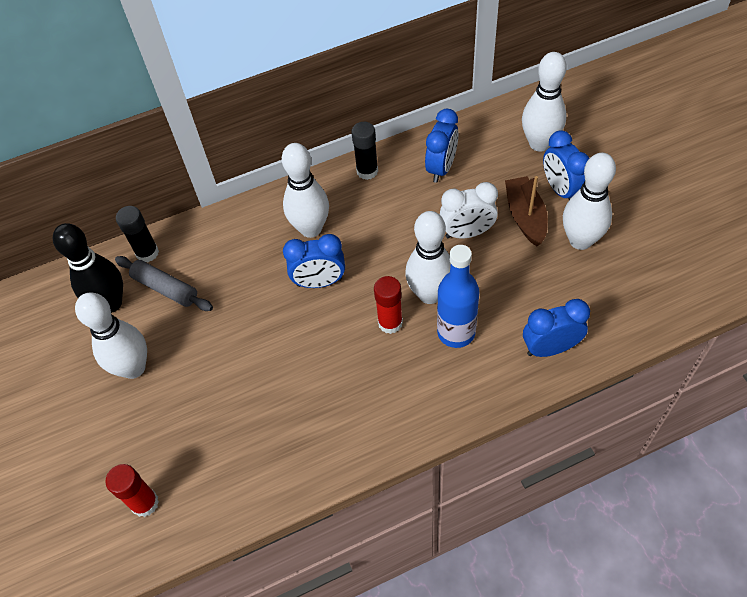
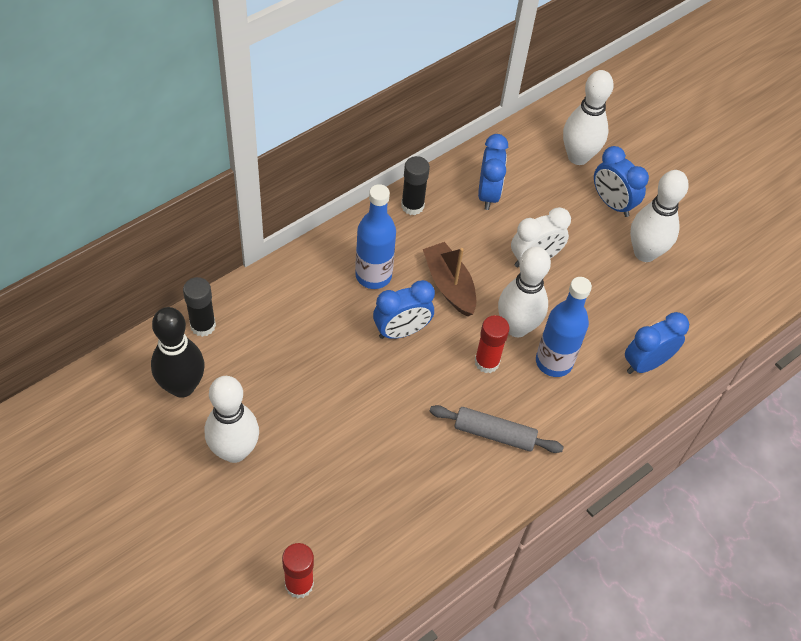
camera: 25 degrees left, 0 degrees up
(165, 288) = (238, 361): grey rolling pin -> grey rolling pin (494, 434)
(311, 229) = (373, 275): white bowling pin -> blue bottle
(525, 217) = (586, 235): brown boat -> brown boat (449, 285)

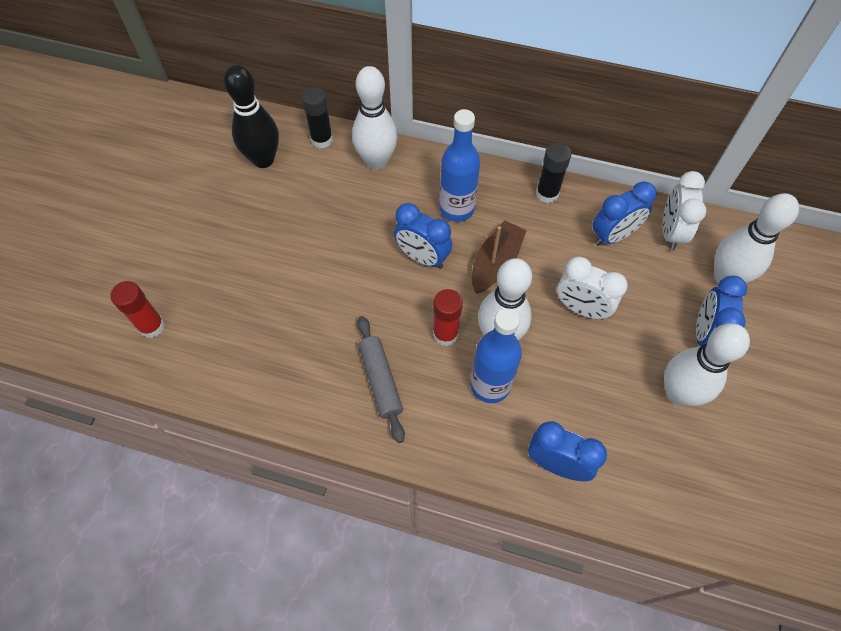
camera: 60 degrees right, 5 degrees up
(234, 451) = (234, 220): white bowling pin -> white bowling pin (377, 161)
(514, 158) = (670, 232): none -> white clock

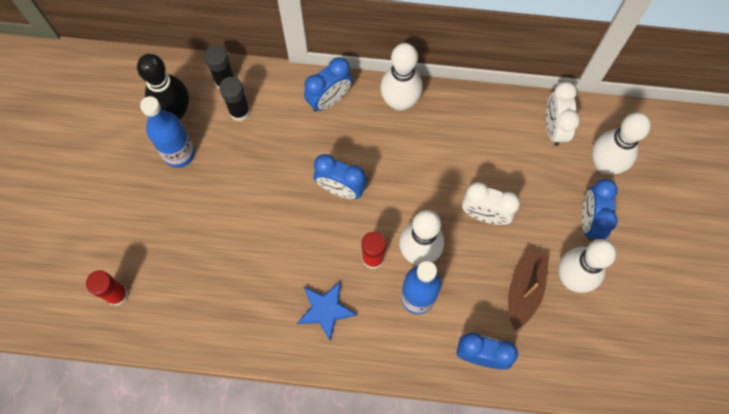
camera: 10 degrees left, 10 degrees up
(377, 161) = (281, 96): white bowling pin -> white bowling pin (400, 102)
(380, 381) = (325, 310): grey rolling pin -> blue star
(456, 209) = (363, 135): blue bottle -> blue bottle (179, 153)
(495, 263) = (405, 183): brown boat -> brown boat (524, 290)
(547, 194) = (441, 106): black glue stick -> black glue stick (239, 111)
(613, 236) = (504, 139): blue clock -> blue clock (329, 99)

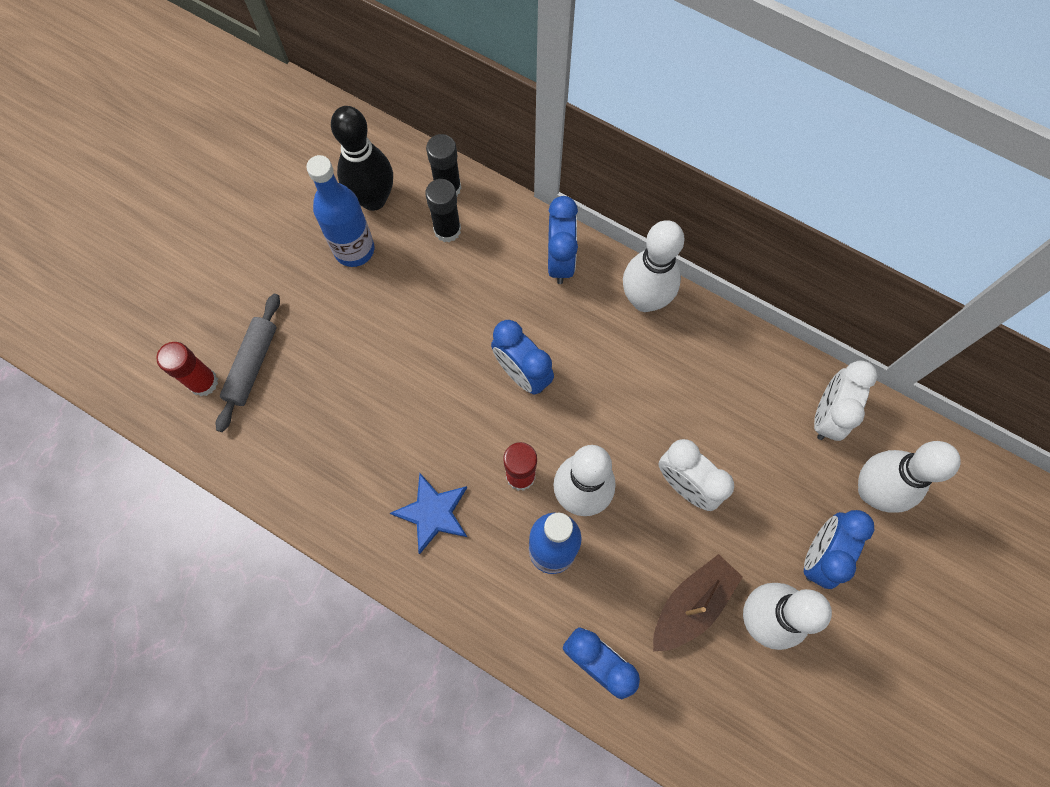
camera: 25 degrees right, 0 degrees up
(146, 266) = (252, 365): none -> grey rolling pin
(329, 99) = (560, 261): blue clock -> blue clock turned 75 degrees counterclockwise

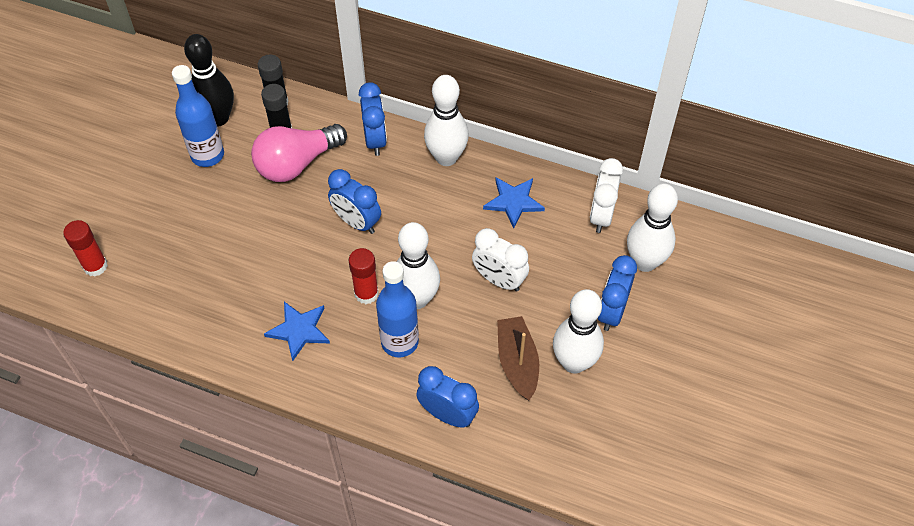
camera: 10 degrees left, 15 degrees down
(252, 365) = (134, 248): grey rolling pin -> none
(460, 279) = (296, 164): none -> pink light bulb
(691, 604) = (517, 362): brown boat -> brown boat turned 45 degrees counterclockwise
(719, 377) = (513, 202): none -> blue star

